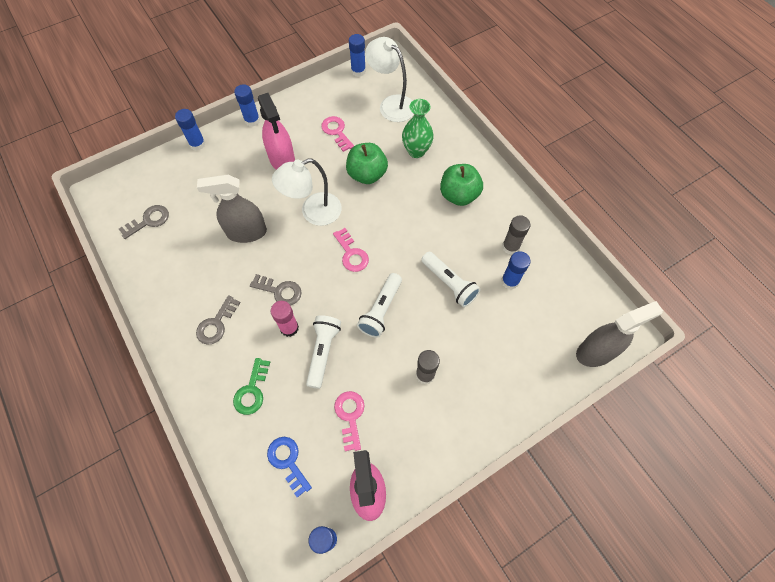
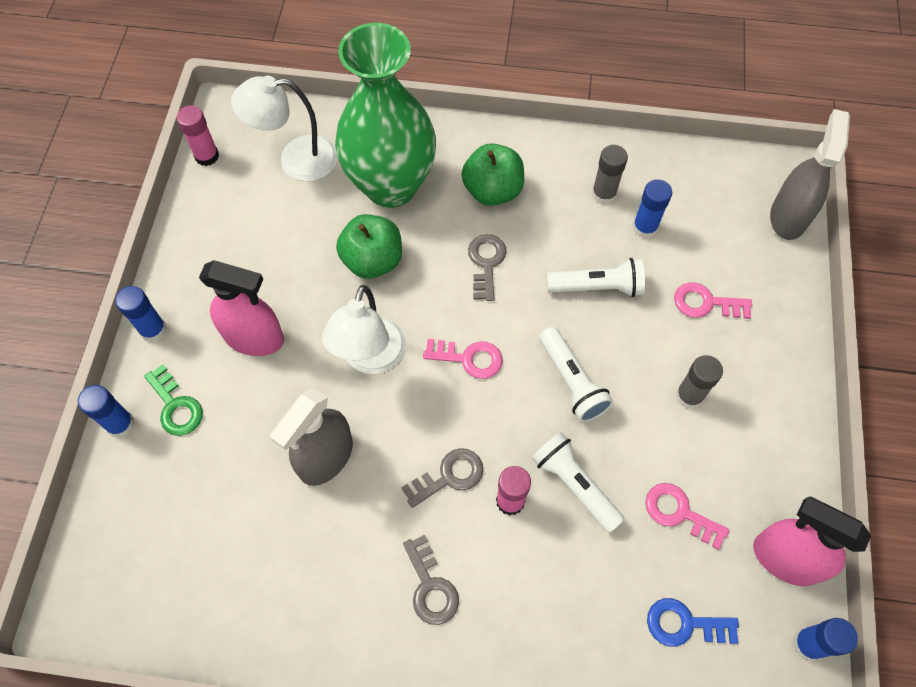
camera: 50 degrees left, 0 degrees up
(149, 221) = (187, 572): grey key -> grey key (486, 263)
(252, 391) = (560, 604): green key -> green key (176, 406)
(336, 132) = (275, 247): pink key -> pink key (706, 303)
(358, 71) = (207, 156): blue glue stick -> pink glue stick
(416, 151) = (391, 186): green vase -> green vase, size x1.99

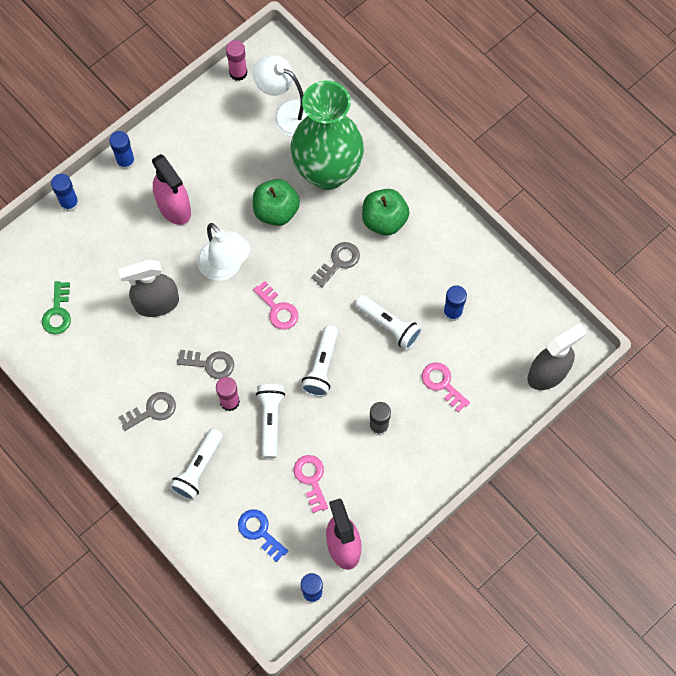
camera: 40 degrees right, 5 degrees up
(176, 406) = (104, 215): green key -> green key (58, 312)
(370, 358) = (225, 268): white lamp -> white lamp turned 90 degrees counterclockwise
(431, 587) = (152, 410): grey key -> grey key turned 135 degrees counterclockwise
(547, 610) = (198, 469): none -> white flashlight
(603, 194) = (448, 273): grey glue stick -> none

